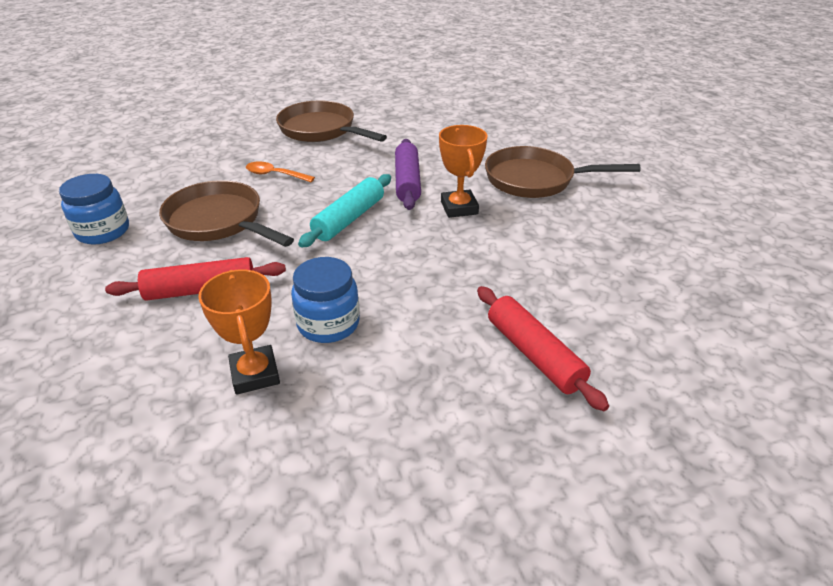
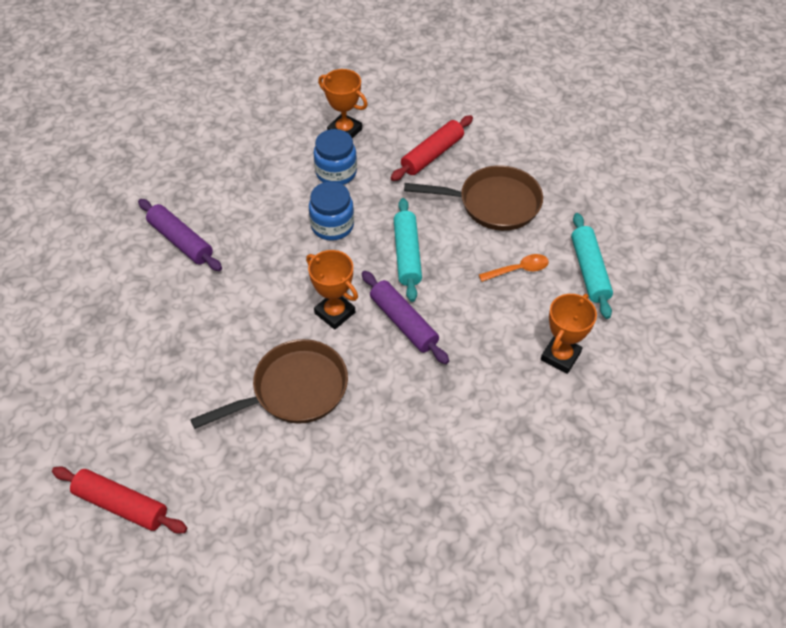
camera: 145 degrees right, 15 degrees up
(103, 231) = (553, 157): blue jar -> blue jar (332, 225)
(227, 155) = (589, 271): none -> turquoise rolling pin
(321, 130) = (560, 356): brown pan -> orange trophy
(534, 354) = (205, 212): red rolling pin -> red rolling pin (121, 504)
(585, 334) = (181, 241): none -> purple rolling pin

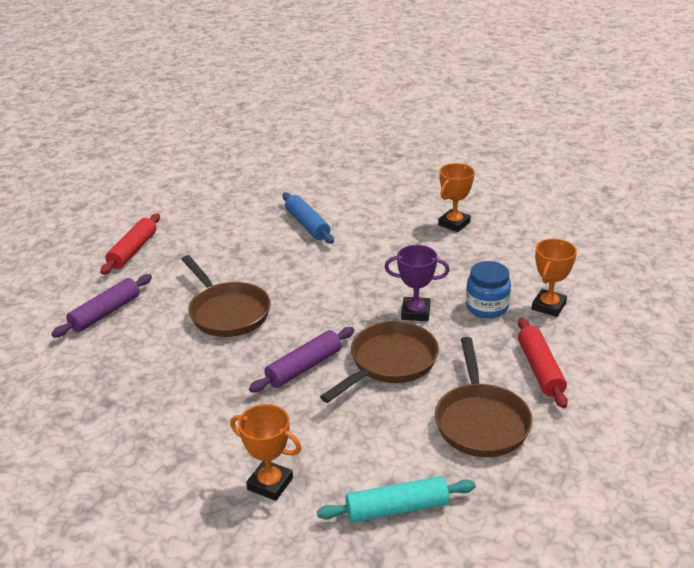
camera: 85 degrees right, 20 degrees down
(129, 304) = (307, 225): none -> blue rolling pin
(181, 241) = (376, 237): purple rolling pin -> purple rolling pin (105, 313)
(332, 225) = (415, 312): blue jar -> purple trophy
(335, 313) = (311, 325): orange trophy -> orange trophy (454, 224)
(407, 255) = (389, 363): turquoise rolling pin -> brown pan
(432, 155) = (540, 369): red rolling pin -> red rolling pin turned 45 degrees clockwise
(518, 270) = (386, 446): orange spoon -> none

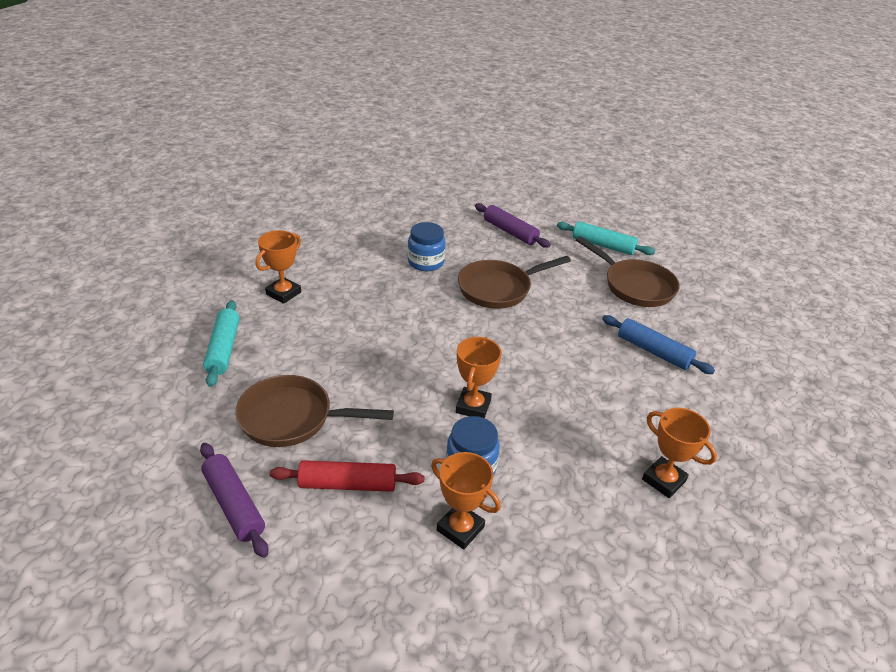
camera: 95 degrees right, 5 degrees up
(133, 251) = (603, 245): red rolling pin -> turquoise rolling pin
(180, 371) = (426, 262): none -> blue jar
(304, 367) = (408, 322): purple rolling pin -> purple rolling pin (234, 504)
(307, 225) = (653, 351): blue rolling pin -> blue rolling pin turned 60 degrees clockwise
(389, 363) = (397, 374): brown pan -> brown pan (635, 286)
(415, 312) = (473, 406): purple trophy -> orange trophy

